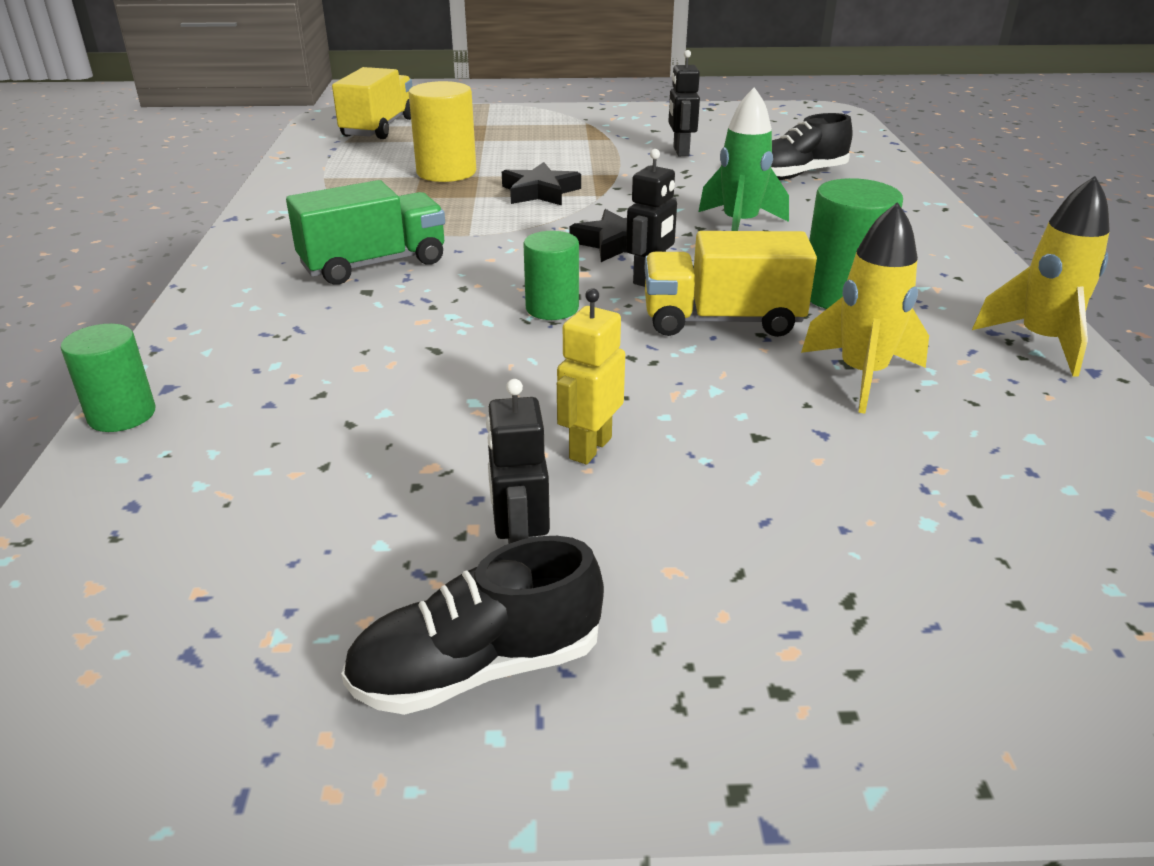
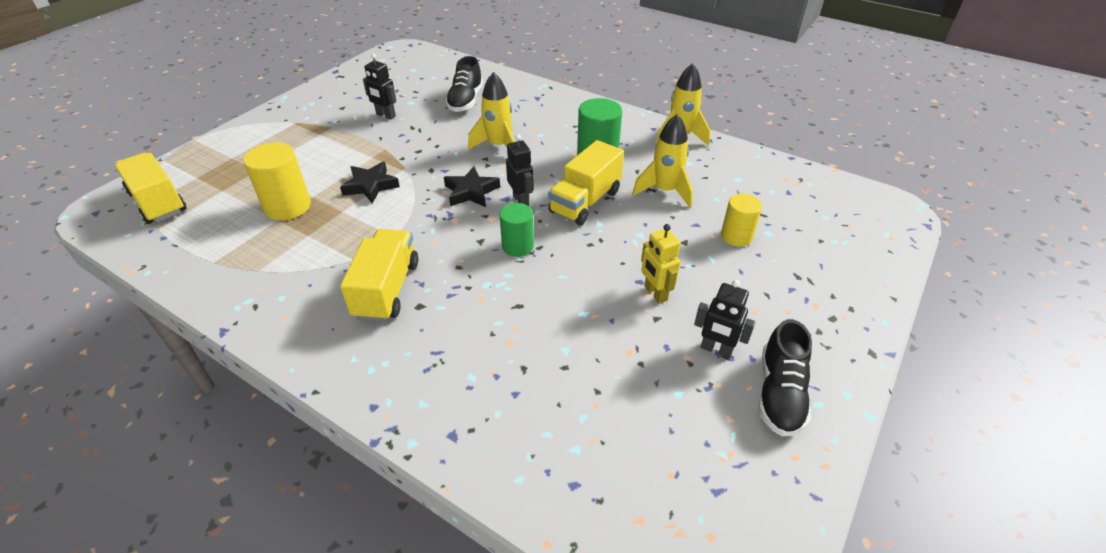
camera: 55 degrees left, 10 degrees up
(122, 415) = (468, 466): green cylinder -> none
(374, 264) = (387, 289): green truck -> yellow truck
(739, 225) = (498, 146): green rocket -> yellow rocket
(856, 486) = (736, 236): none -> yellow cylinder

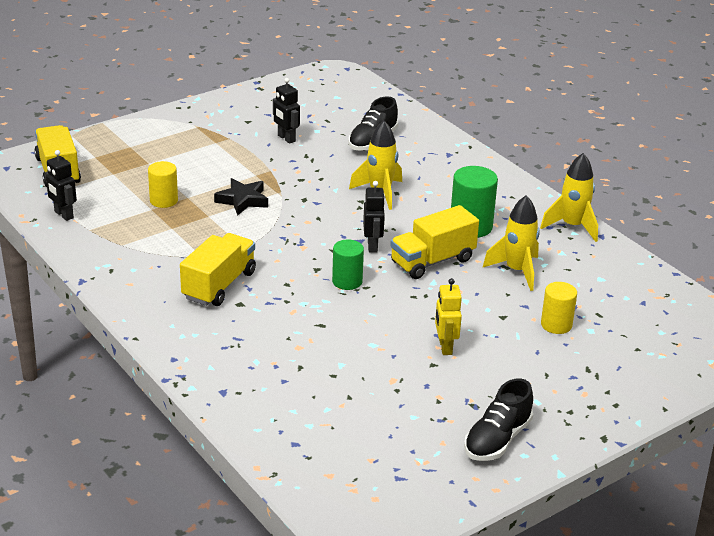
camera: 20 degrees right, 10 degrees down
(288, 207) = (164, 200): yellow cylinder -> yellow cylinder, size x0.66
(471, 192) = (331, 227): black star -> none
(716, 349) = (467, 398): black robot -> black robot (63, 215)

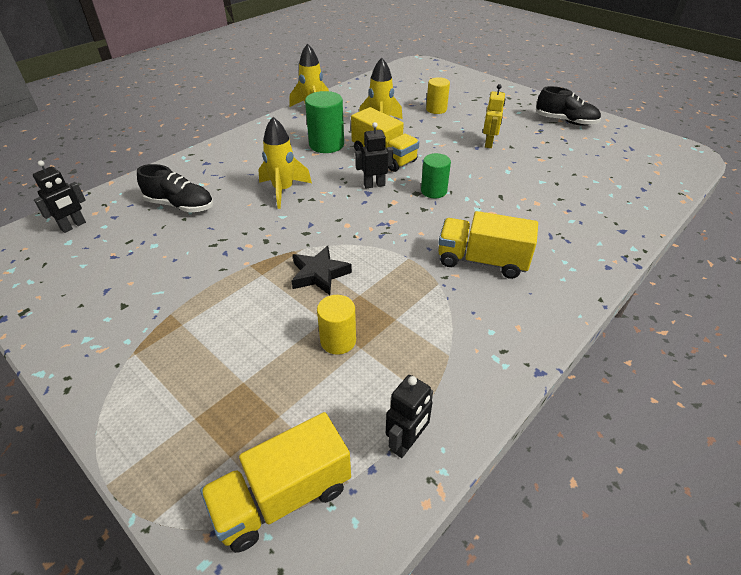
camera: 100 degrees left, 10 degrees up
(286, 138) = (173, 265): black robot -> black robot (73, 226)
(445, 347) = (489, 143): yellow robot -> yellow robot turned 60 degrees counterclockwise

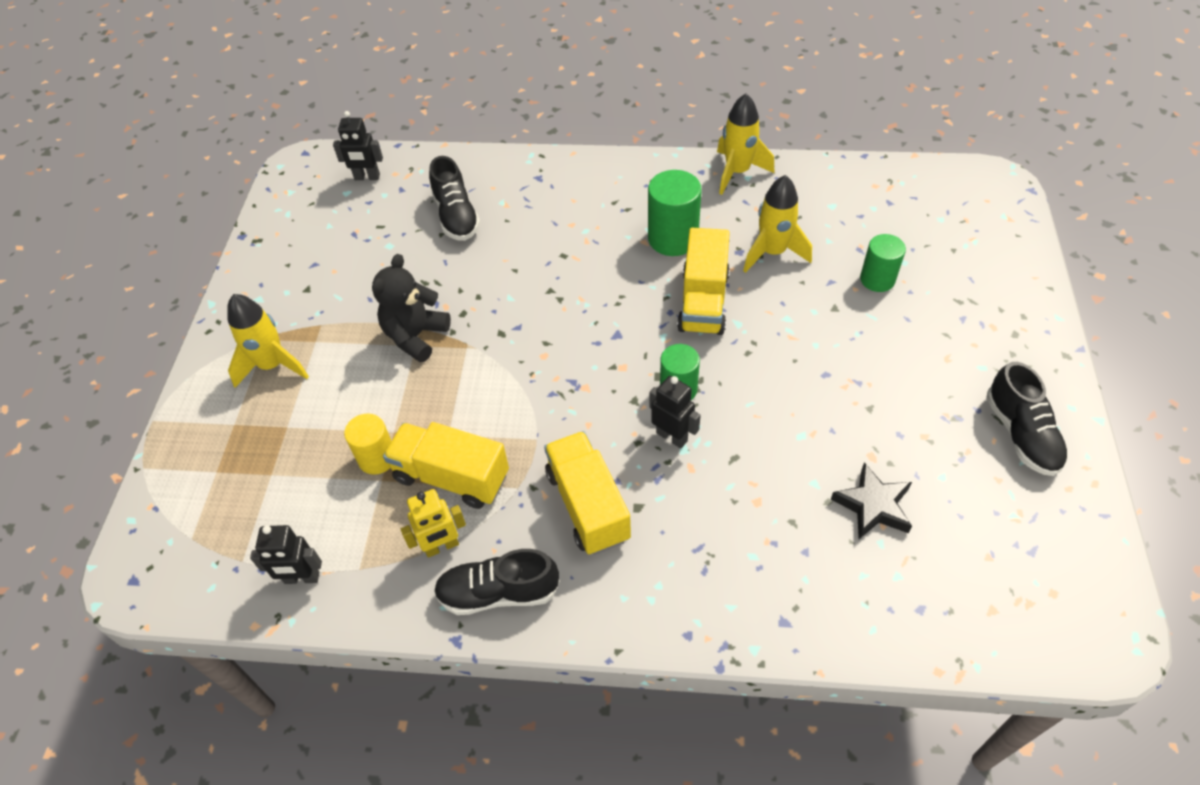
camera: 55 degrees right, 10 degrees up
(254, 270) = (415, 336): none -> black teddy bear
(283, 190) = (551, 267): yellow rocket -> yellow rocket (272, 365)
(283, 497) = (204, 528): yellow truck -> yellow truck (451, 477)
(319, 274) = (450, 386): black star -> black star (873, 505)
(374, 185) = (636, 330): black robot -> black robot (672, 436)
(436, 109) = (877, 279): yellow cylinder -> green cylinder
(489, 143) = (850, 381): yellow robot -> yellow robot (442, 546)
(516, 331) = (498, 593): none -> black shoe

